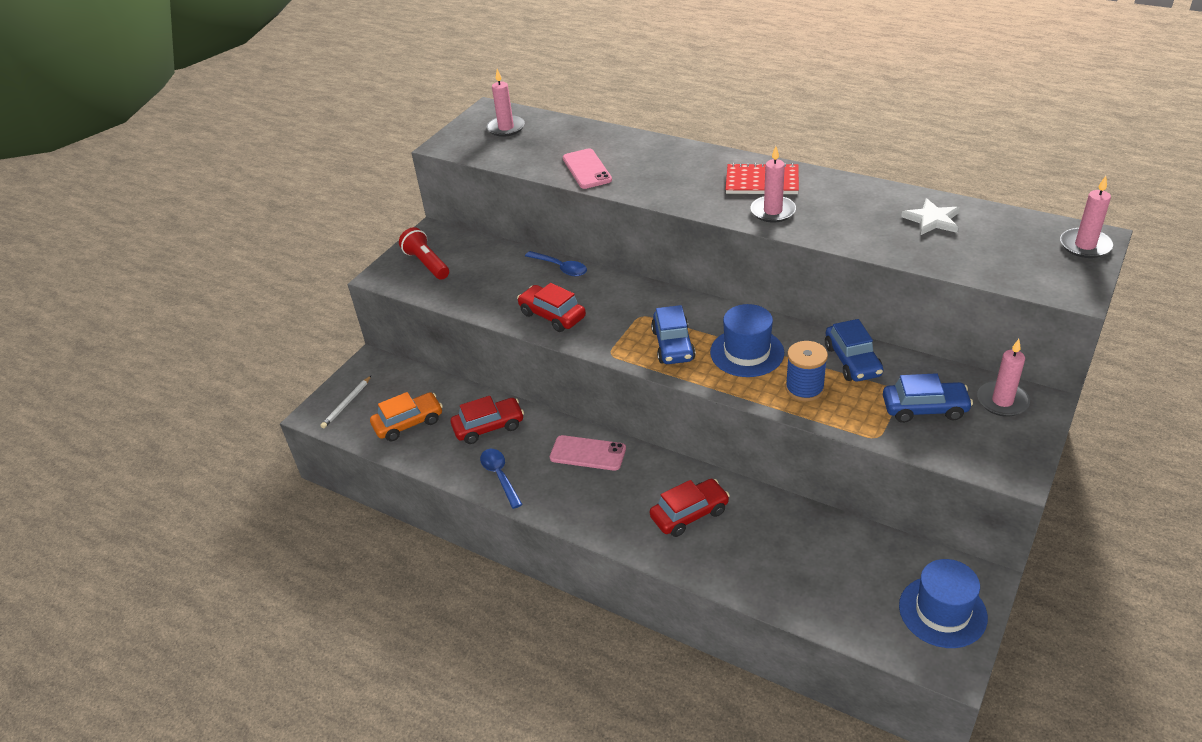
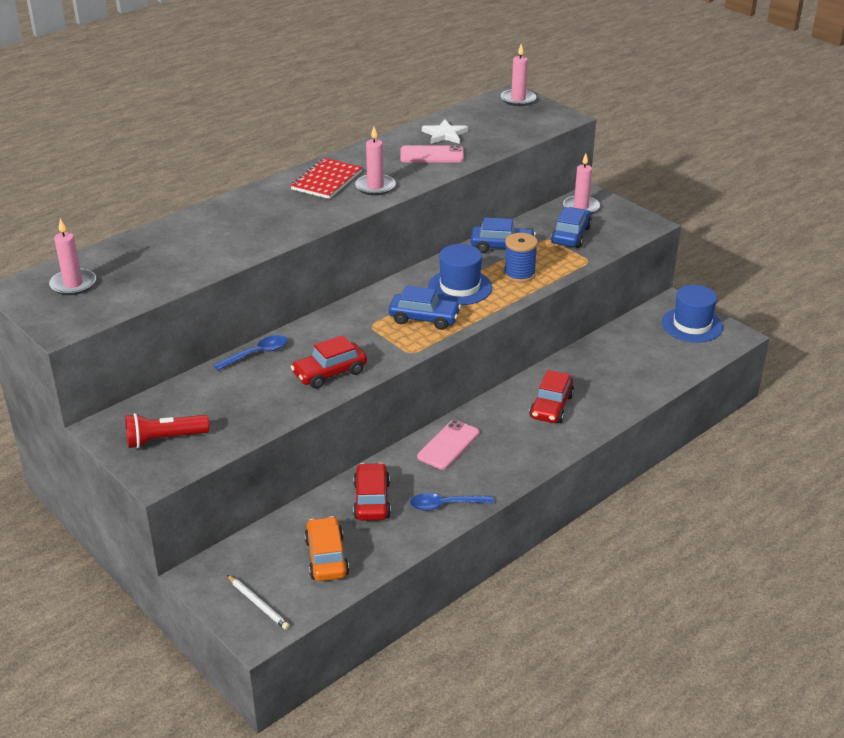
camera: 75 degrees left, 5 degrees down
(587, 169) = (214, 254): pink phone -> pink phone (432, 155)
(689, 514) = (551, 407): red car -> red car turned 150 degrees counterclockwise

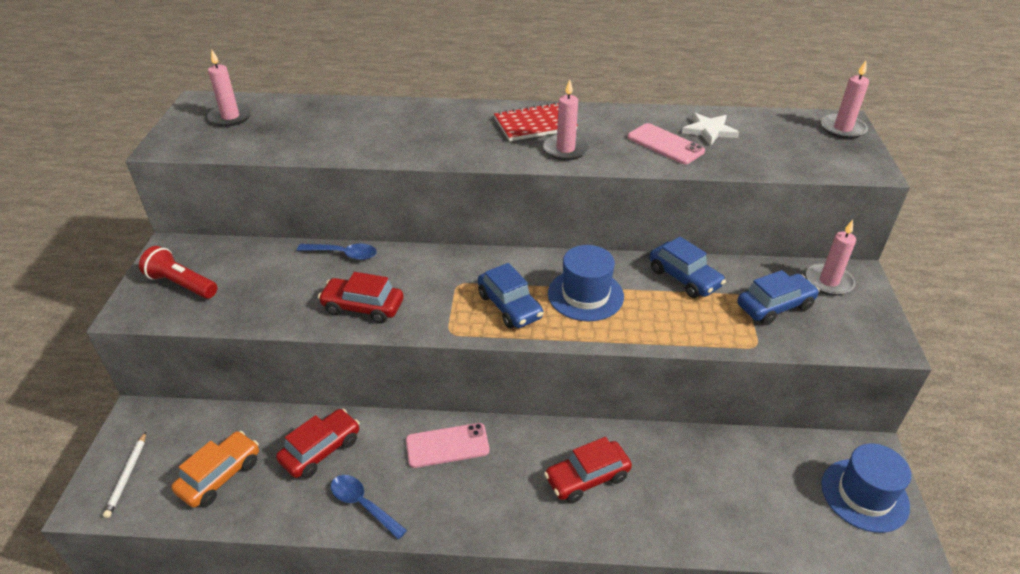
camera: 45 degrees right, 5 degrees up
(519, 274) = (661, 316): blue spool -> none

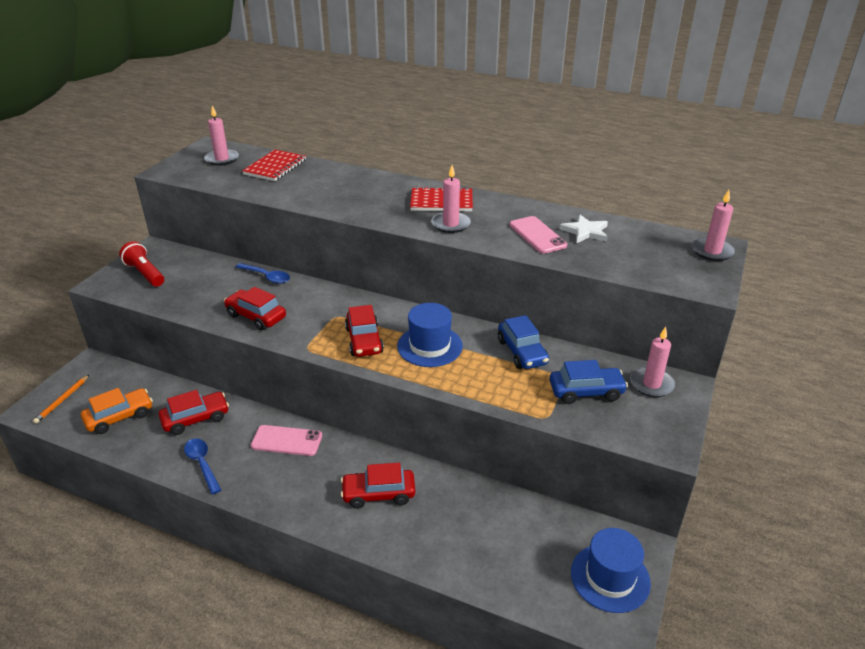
camera: 20 degrees right, 5 degrees down
(127, 476) = (62, 400): white pencil -> orange pencil
(307, 116) = (275, 167): none -> red notebook
(509, 306) = (364, 340): blue car -> red car

